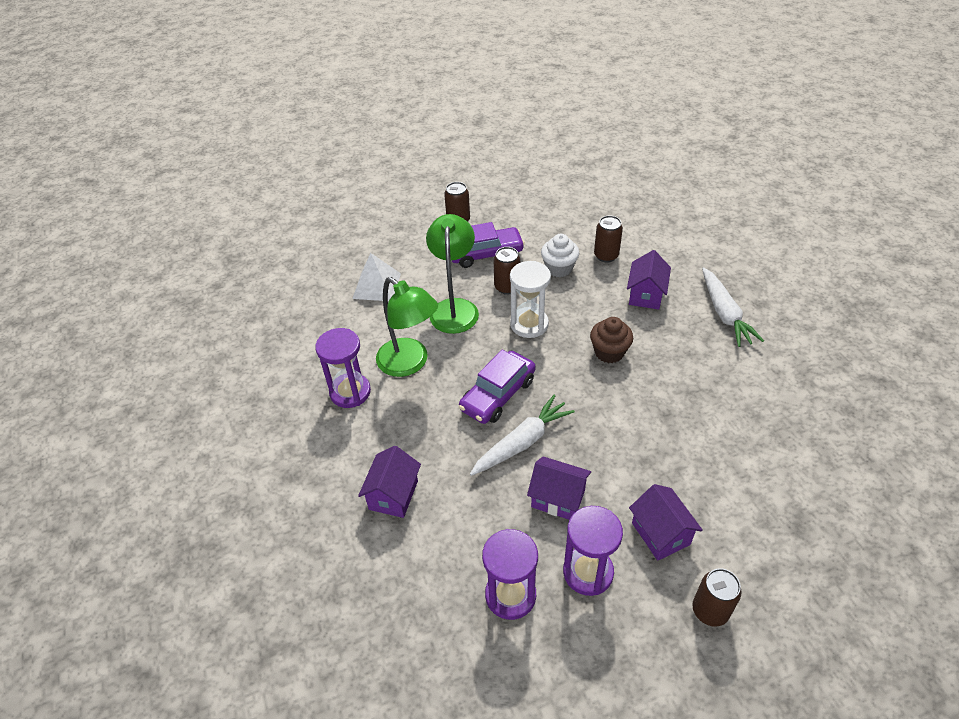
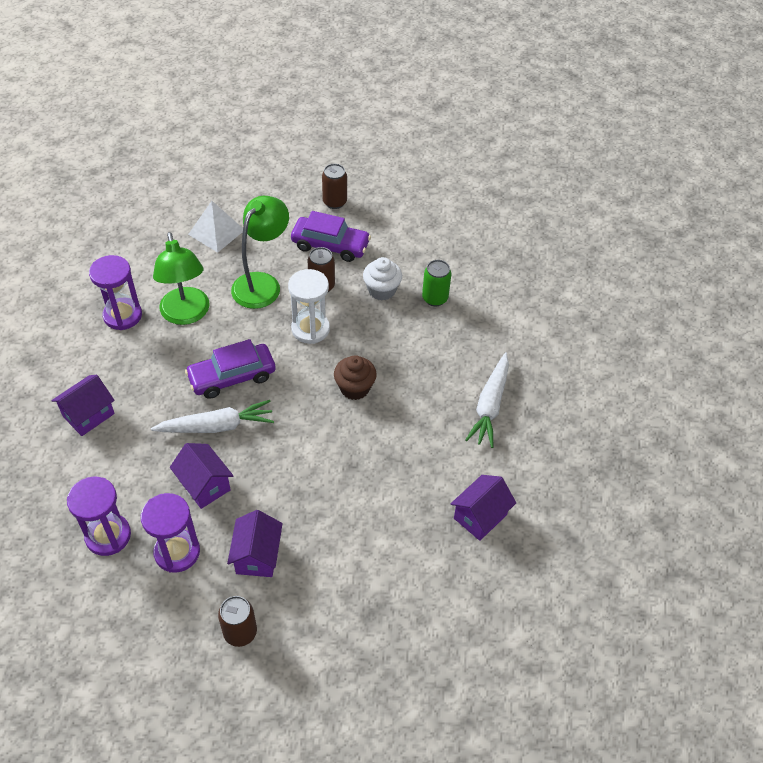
camera: 25 degrees right, 5 degrees up
(606, 256) = (435, 298): brown can -> green can
(646, 295) = (435, 353): purple house -> purple house (480, 516)

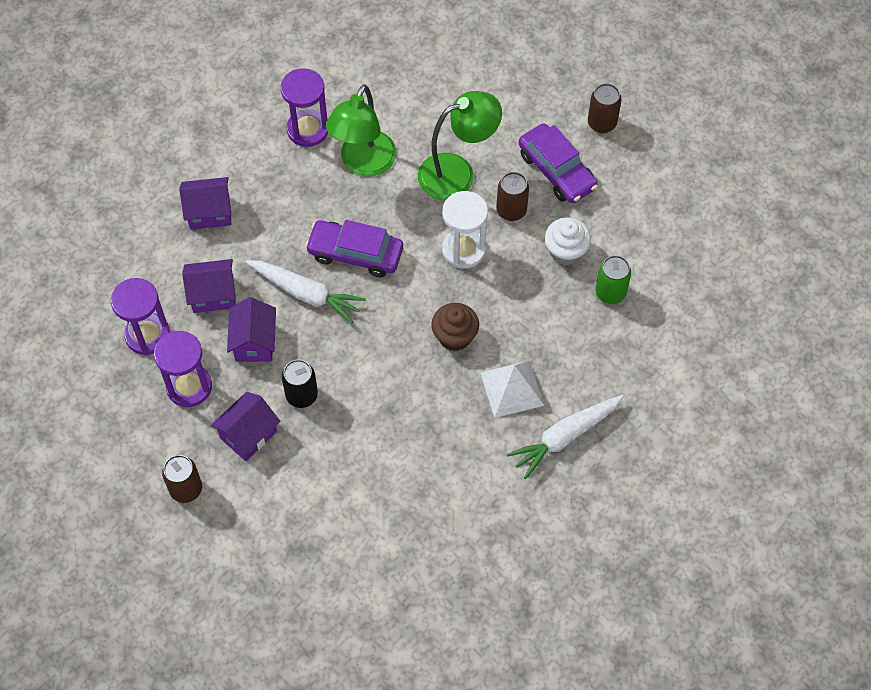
camera: 40 degrees right, 10 degrees up
(216, 232) = (459, 89): white pyramid -> white pyramid (512, 388)
(275, 499) = (301, 395): none -> black can
(480, 516) = (462, 533): purple house -> purple house (213, 295)

